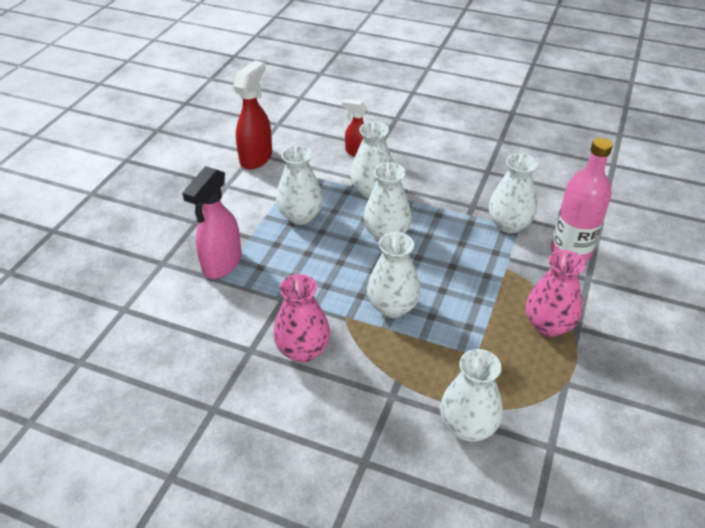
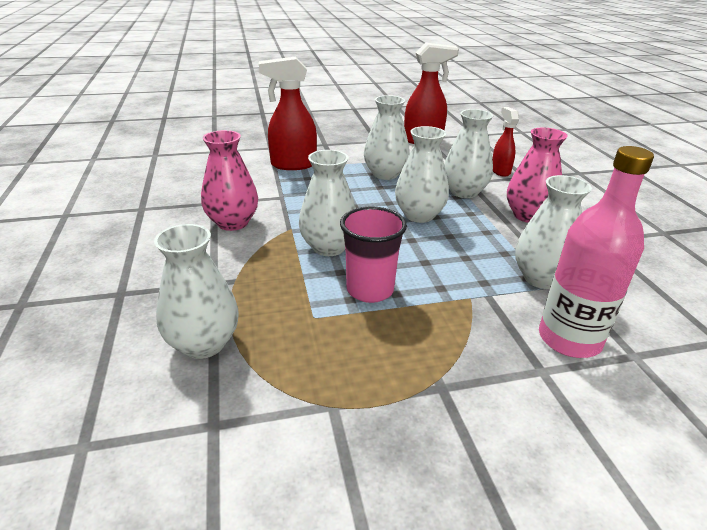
camera: 55 degrees right, 10 degrees down
(221, 264) = (292, 165): pink spray bottle -> red spray bottle
(465, 311) = (370, 290): none -> pink cup
(548, 325) = (417, 359): pink vase -> pink vase (528, 216)

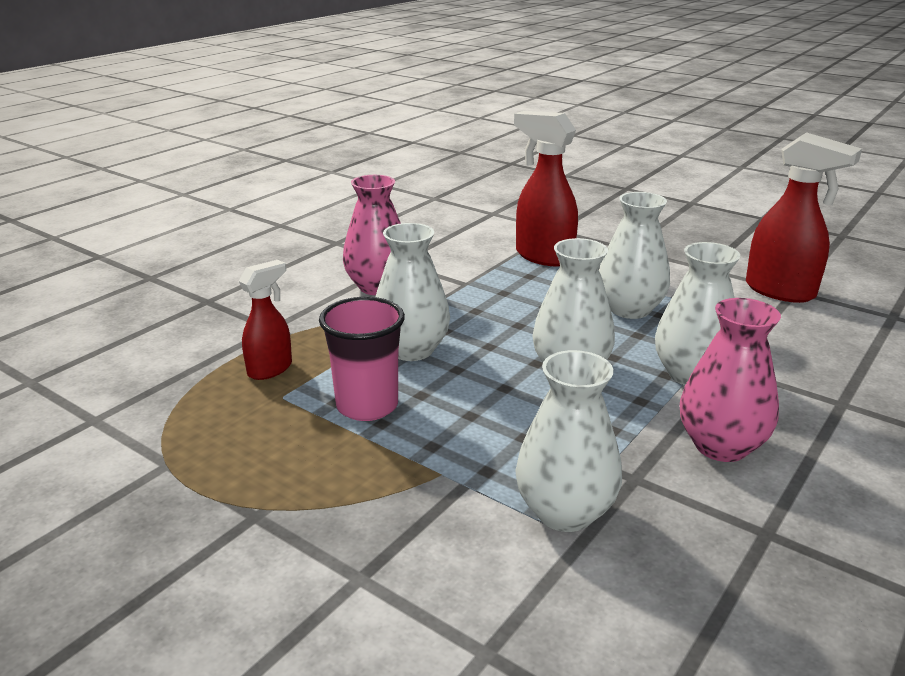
camera: 50 degrees right, 5 degrees down
(203, 343) = (184, 366): white vase -> none
(500, 171) = (815, 377): red spray bottle -> red spray bottle (270, 369)
(569, 339) = (451, 580): pink bottle -> none

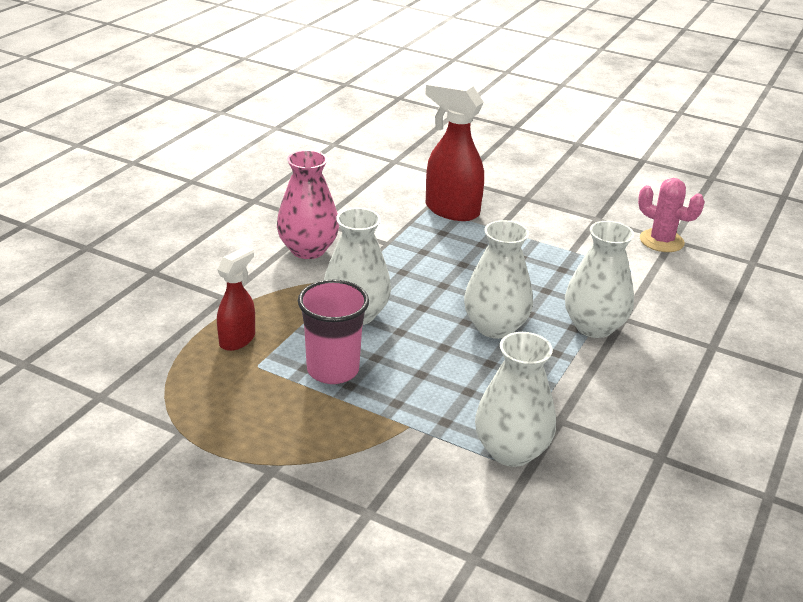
camera: 10 degrees left, 5 degrees up
(629, 309) = (536, 265): white vase -> none
(721, 446) = (622, 389): pink vase -> none
(781, 292) = (661, 241): red spray bottle -> pink cactus

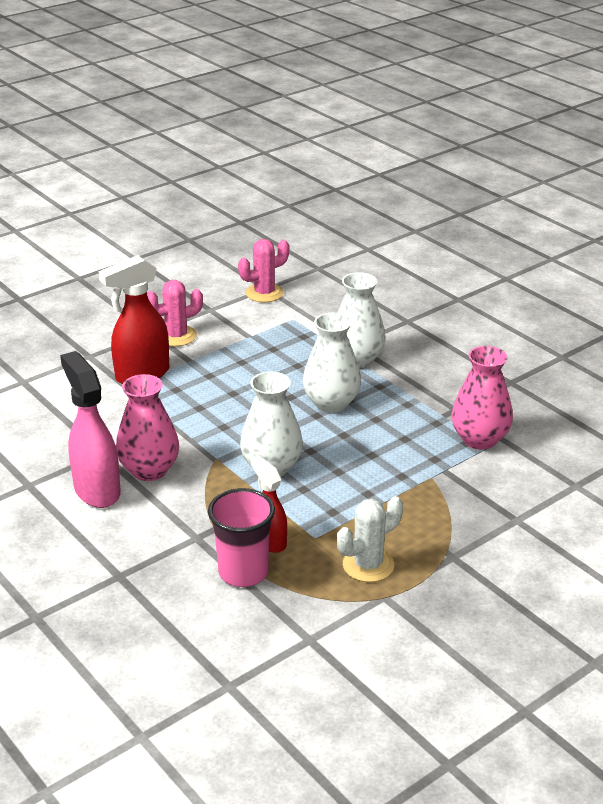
camera: 65 degrees left, 0 degrees up
(228, 410) = (368, 565): none -> white cactus
(263, 232) = (97, 490): none -> pink spray bottle
(333, 370) = (343, 498): pink cup -> pink cup (243, 572)
(511, 451) = (479, 439): white vase -> pink vase
(531, 212) = (176, 336): none -> pink cactus

